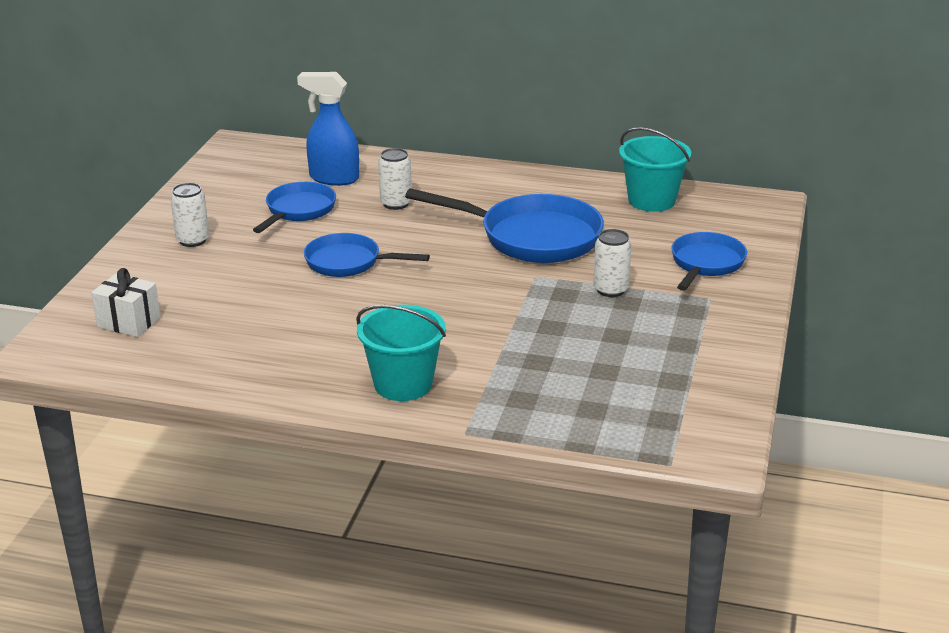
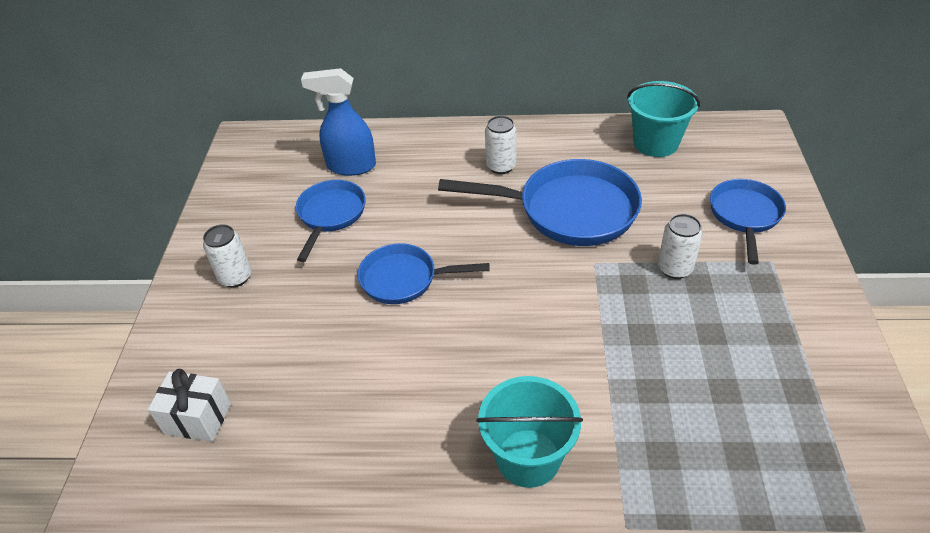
camera: 10 degrees left, 15 degrees up
(396, 204) = (422, 189): white can -> white can (501, 166)

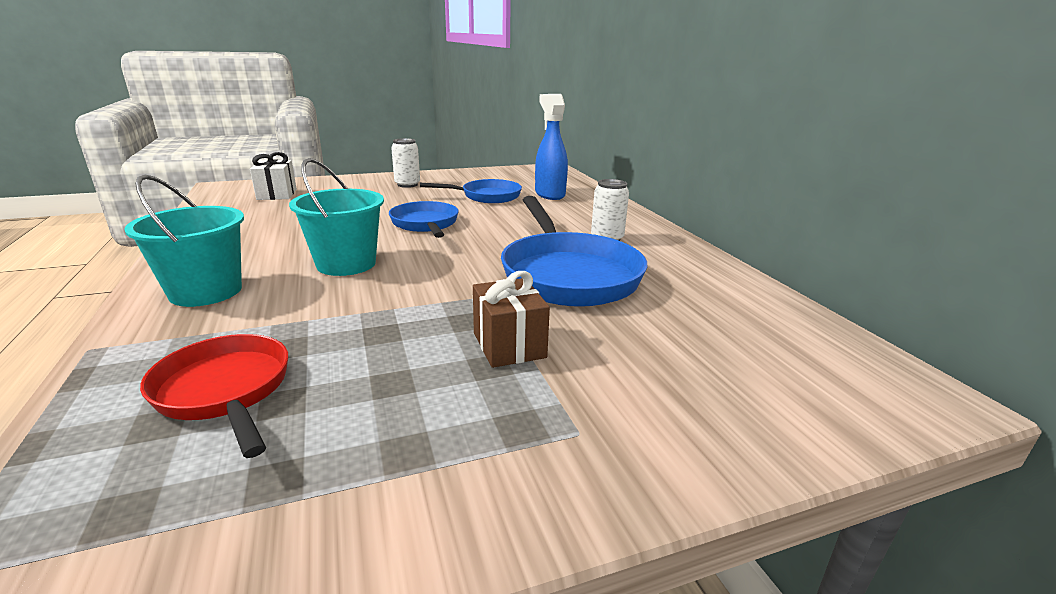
camera: 65 degrees right, 20 degrees down
(655, 143) = (755, 311): turquoise bucket -> turquoise bucket (346, 264)
(674, 268) = (509, 345): white can -> brown gift
(707, 422) = (225, 391): none -> red pan
(745, 216) = (671, 397): blue pan -> none

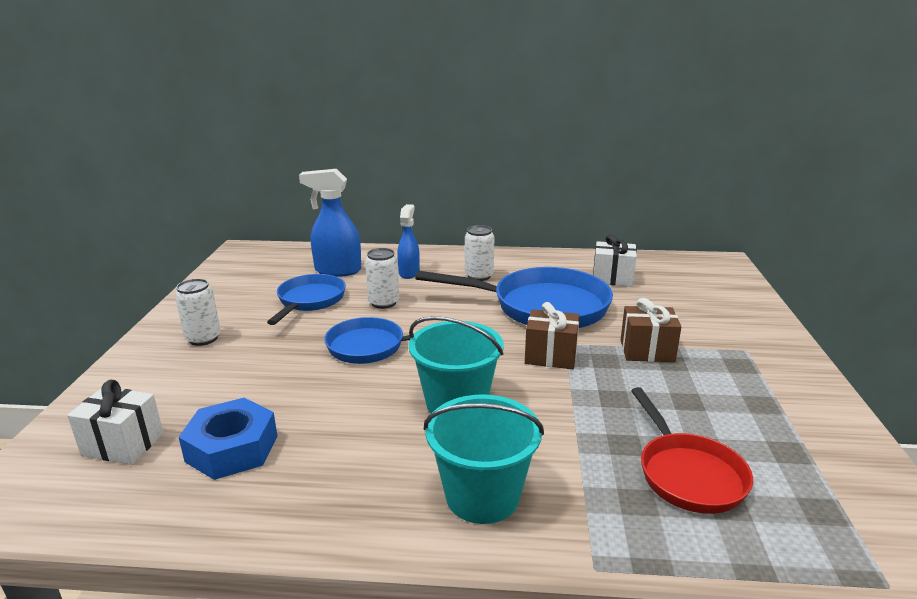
camera: 65 degrees left, 0 degrees up
(225, 391) = (688, 474): red pan -> red pan turned 90 degrees counterclockwise
(273, 215) = (232, 448): none -> blue nut
(456, 291) = (551, 356): none -> brown gift
(507, 216) = (383, 303): none -> white can
(577, 214) = (409, 272): none -> blue spray bottle
(703, 305) = (612, 278): none -> white gift

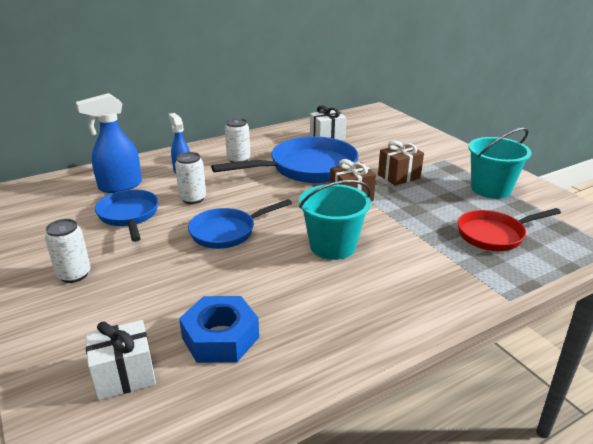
camera: 35 degrees left, 5 degrees up
(482, 496) = (415, 291): turquoise bucket -> turquoise bucket (491, 189)
(688, 474) = (494, 235): red pan -> red pan turned 120 degrees clockwise

